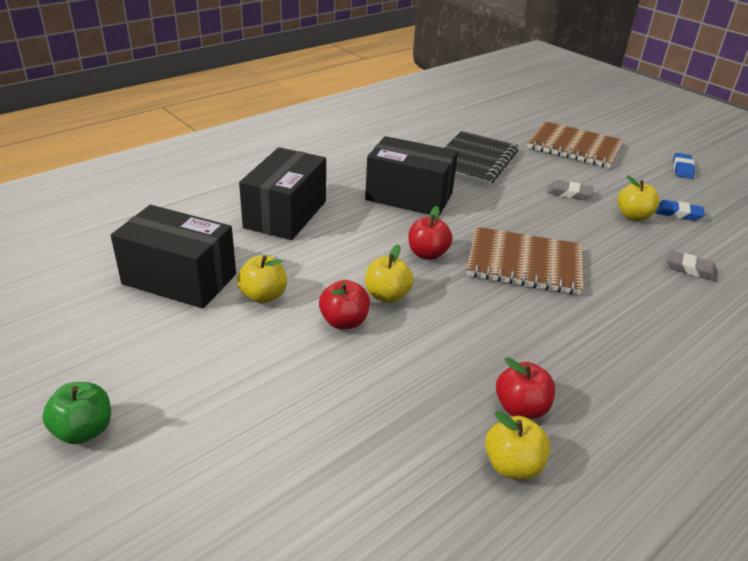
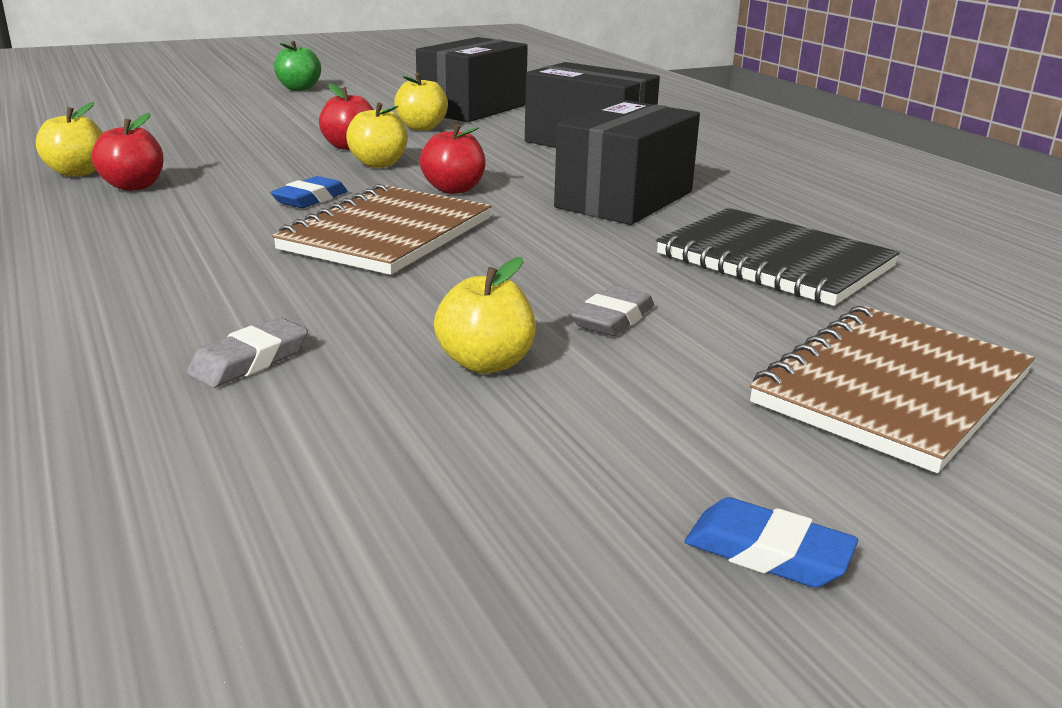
camera: 105 degrees right, 10 degrees down
(677, 213) = (472, 428): blue eraser -> blue eraser (310, 199)

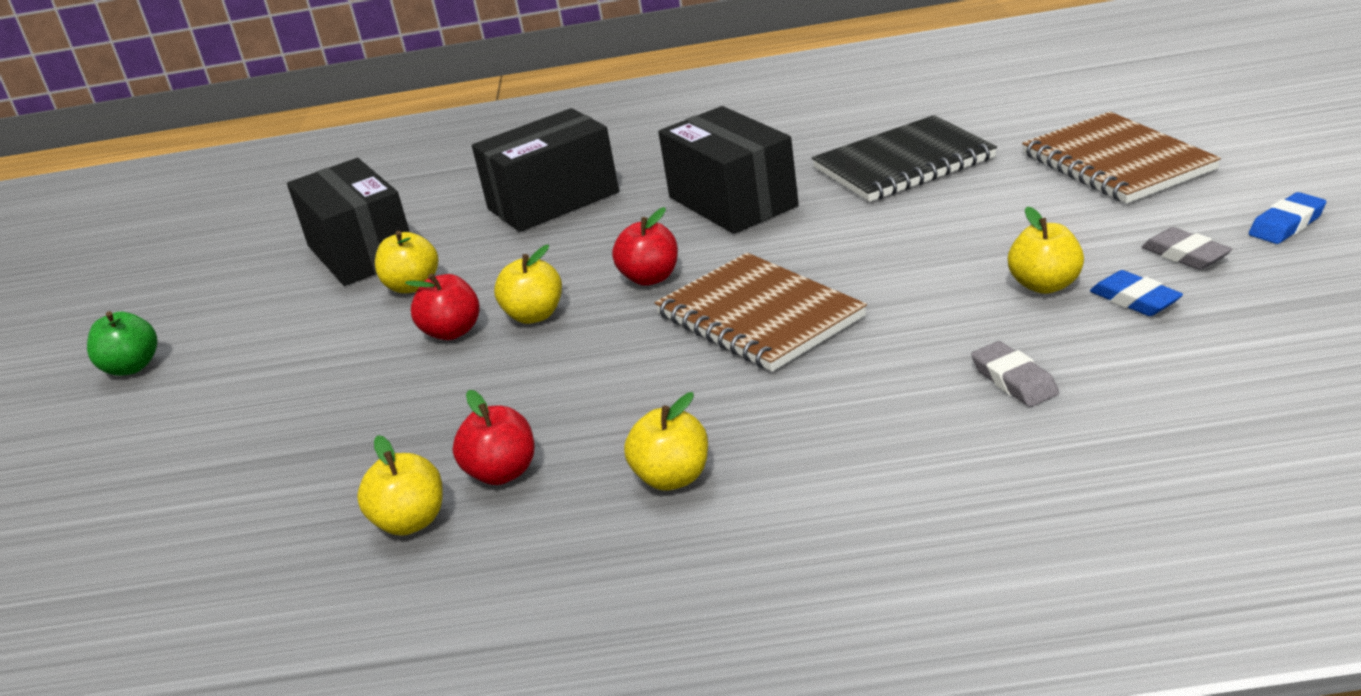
camera: 60 degrees left, 5 degrees up
(104, 236) = (673, 478): none -> yellow apple
(310, 199) = (628, 356): blue eraser -> blue eraser (1135, 300)
(613, 319) = (986, 233): grey eraser -> grey eraser (1185, 255)

